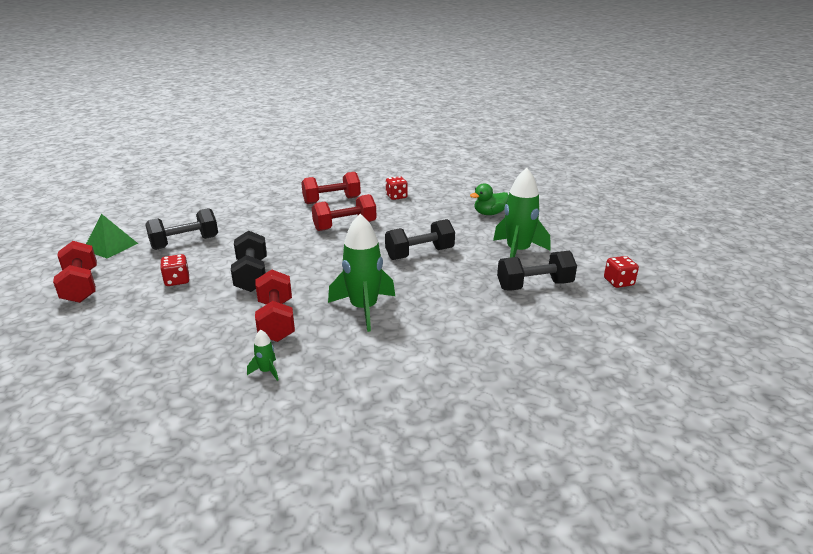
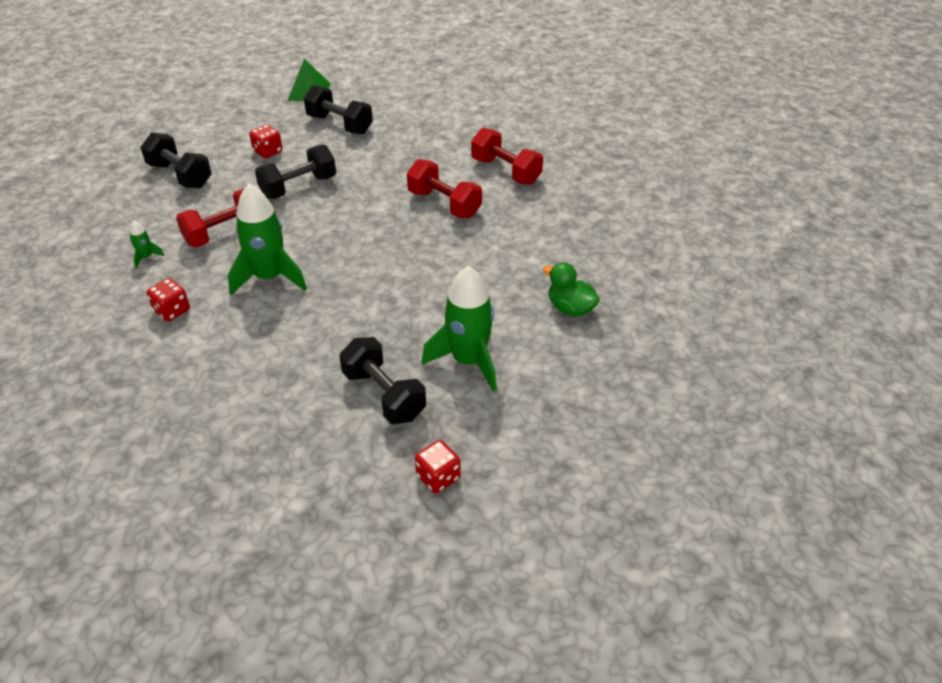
camera: 65 degrees right, 15 degrees up
(81, 286) = (235, 112): red dumbbell -> none
(396, 196) = (559, 214): red dice -> red dice (172, 311)
(419, 254) = (410, 280): black dumbbell -> black dumbbell (180, 175)

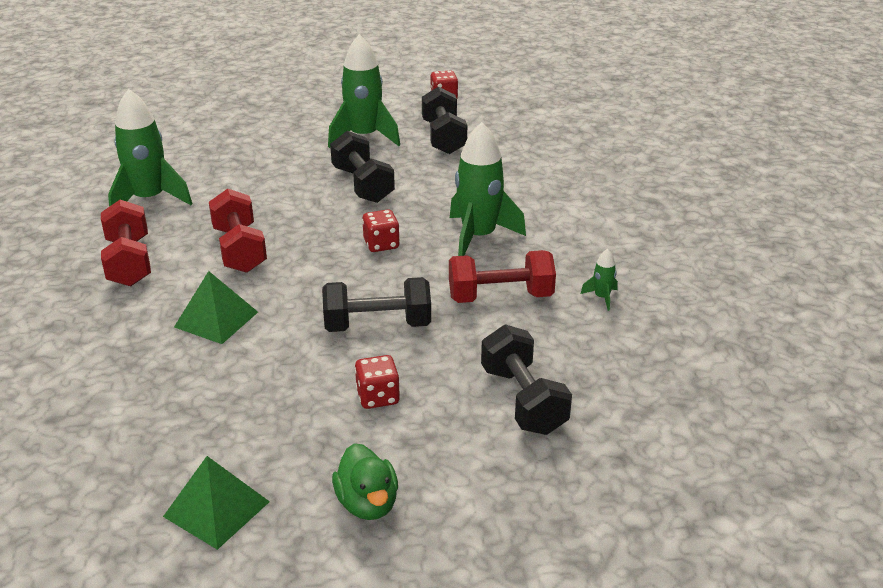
camera: 150 degrees left, 10 degrees down
(172, 311) = (588, 238): red dice -> red dice (381, 244)
(340, 124) = (238, 409): black dumbbell -> black dumbbell (362, 185)
(404, 158) = (216, 319): none -> green pyramid
(564, 218) = (149, 199): none -> green rocket
(570, 308) = (249, 142): green duck -> green duck (367, 503)

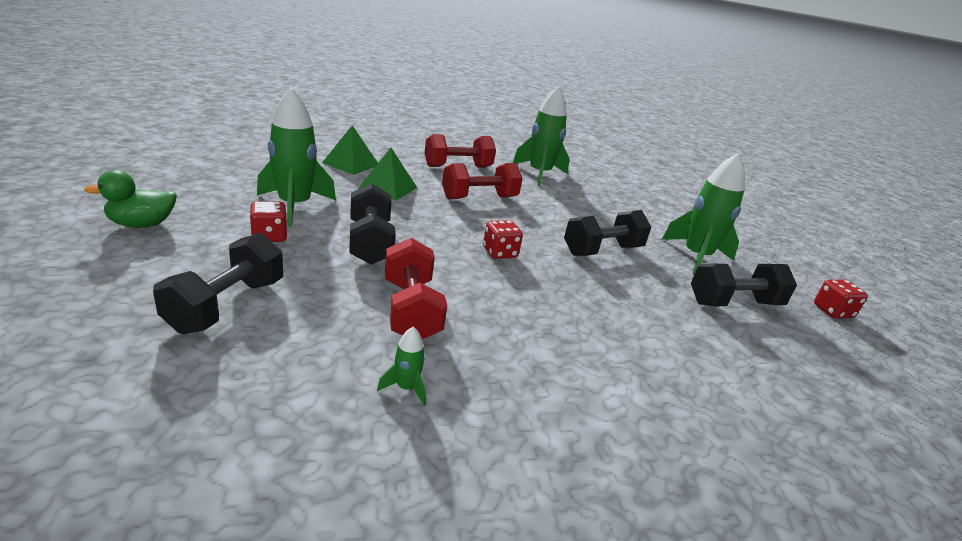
camera: 80 degrees right, 5 degrees down
(216, 509) = (180, 181): green pyramid -> green pyramid (351, 164)
(478, 237) = (527, 307): green rocket -> green rocket (294, 206)
(523, 400) = (227, 305): black dumbbell -> black dumbbell turned 45 degrees counterclockwise

